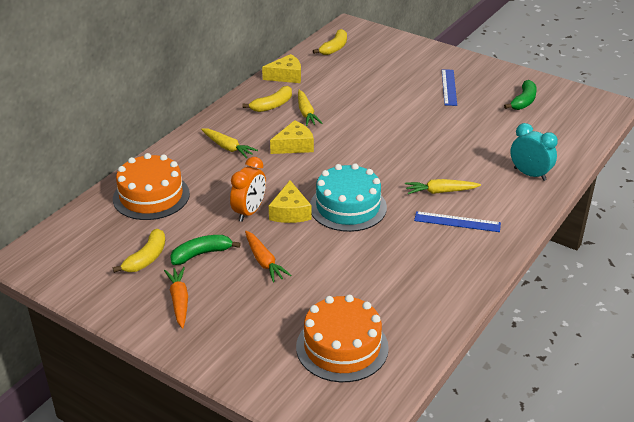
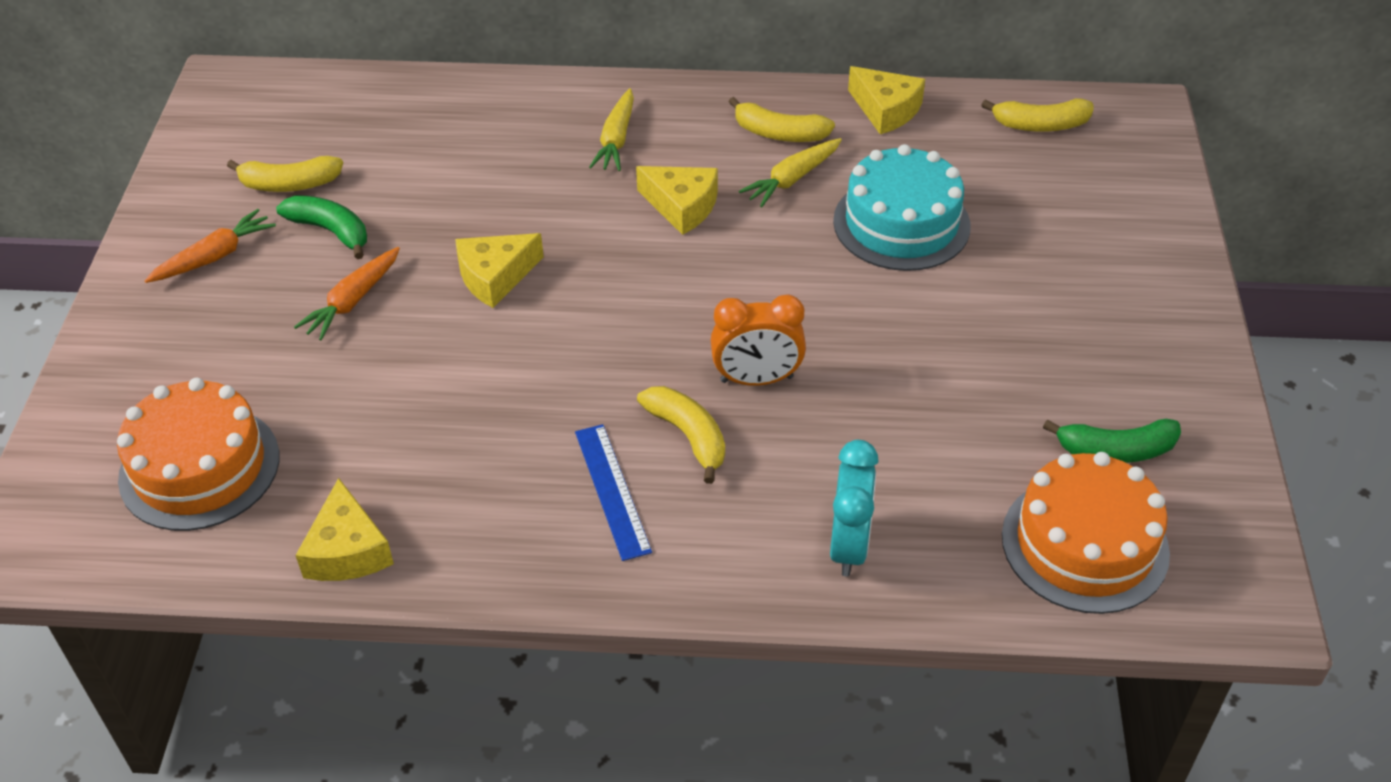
camera: 60 degrees right, 10 degrees up
(151, 196) = (434, 123): orange cake -> orange cake (1085, 544)
(249, 212) = (465, 234): orange clock -> orange clock (756, 379)
(348, 207) = (556, 336): turquoise cake -> turquoise cake (901, 223)
(437, 310) = (347, 550): none -> yellow cheese
(440, 192) = (688, 436): yellow carrot -> yellow banana
(449, 87) = (1058, 322): blue ruler -> none

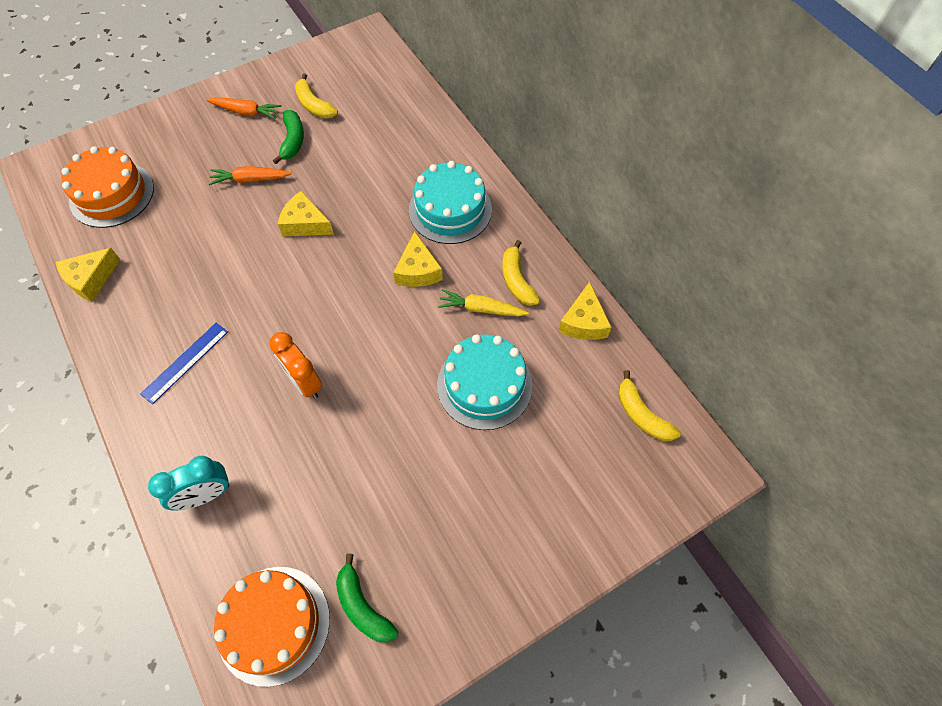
camera: 55 degrees right, 15 degrees up
(616, 139) = (450, 210): yellow carrot -> turquoise cake
(688, 436) = (243, 374): yellow banana -> none

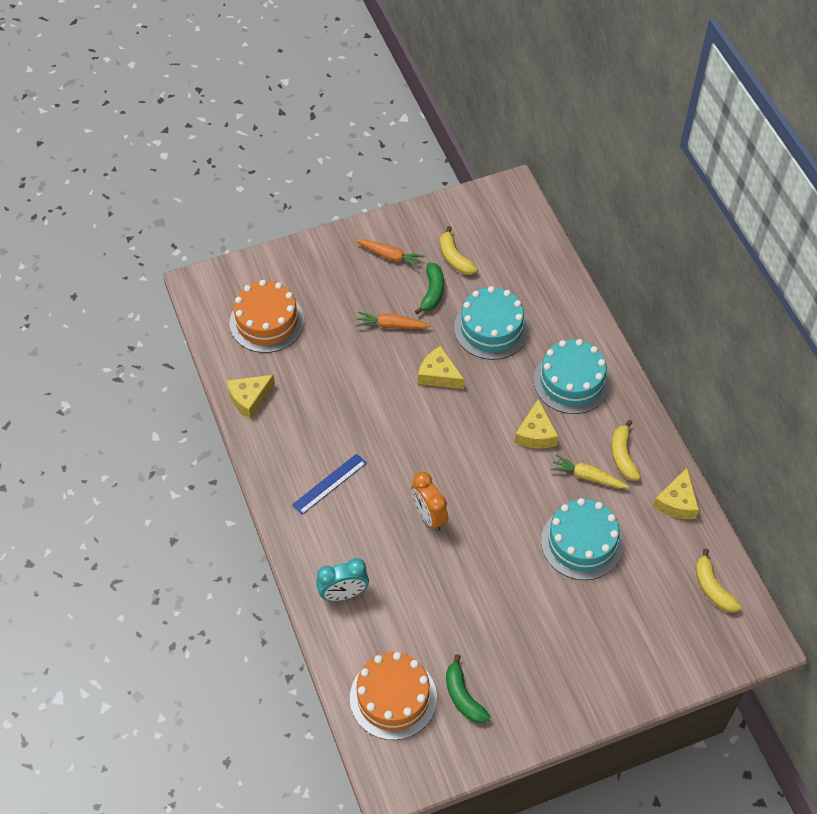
camera: 10 degrees right, 5 degrees down
(358, 168) = (491, 328): none -> turquoise cake

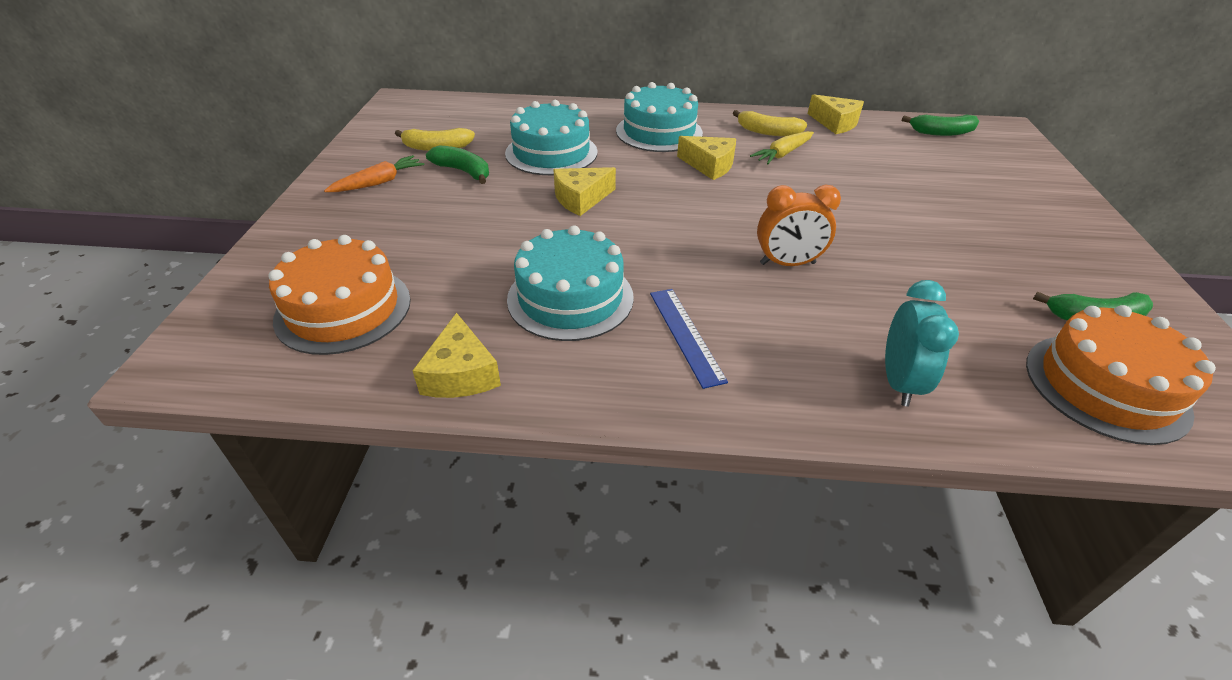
camera: 65 degrees left, 15 degrees down
(391, 325) = (476, 209): orange carrot -> none
(582, 542) = (866, 178): turquoise cake -> turquoise cake (570, 298)
(713, 588) = (941, 132): yellow banana -> green banana

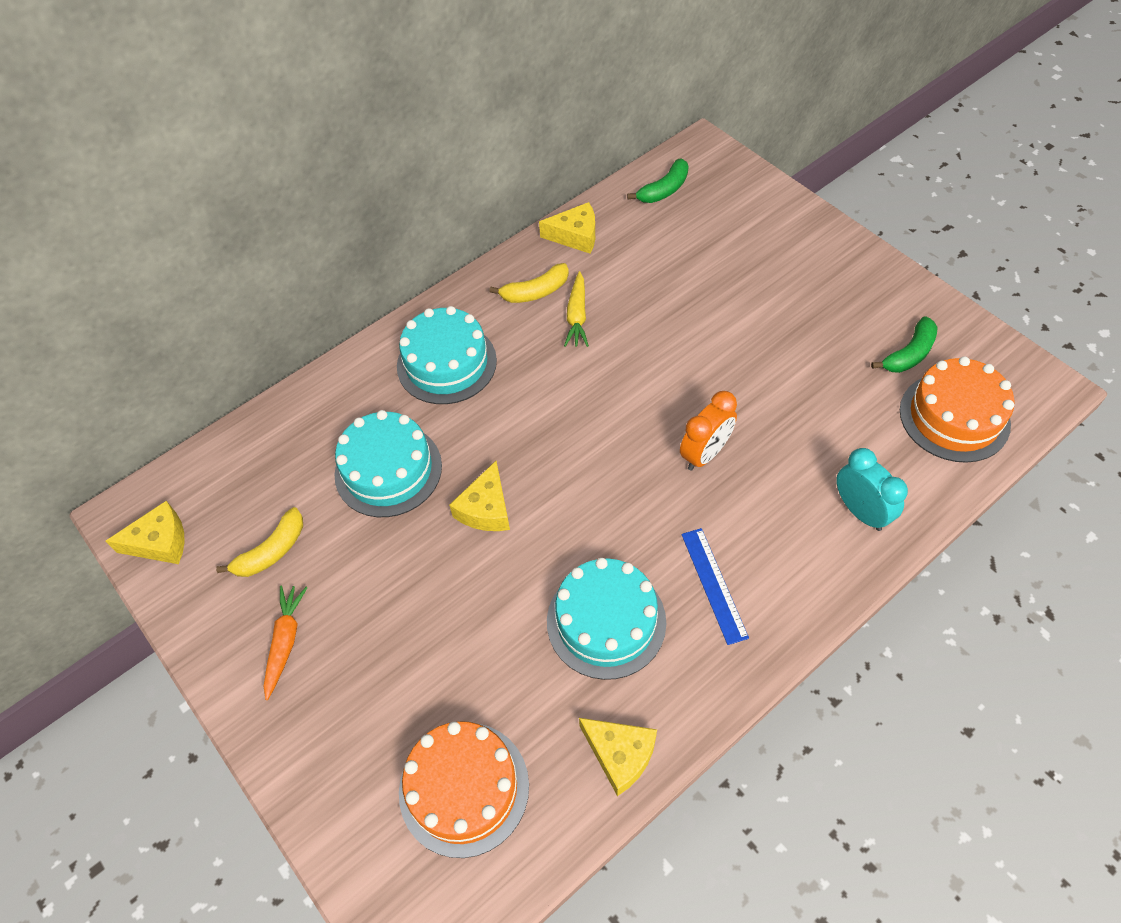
camera: 40 degrees left, 15 degrees up
(463, 171) = (343, 561): green banana -> none
(686, 335) = (714, 585): blue ruler -> blue ruler turned 45 degrees clockwise
(709, 165) = (537, 378): yellow cheese -> yellow cheese (160, 542)

